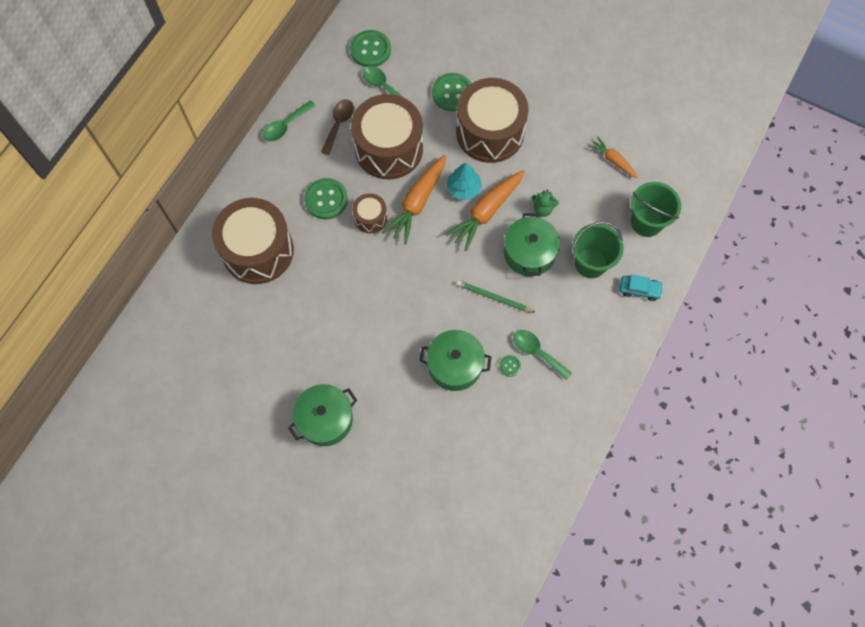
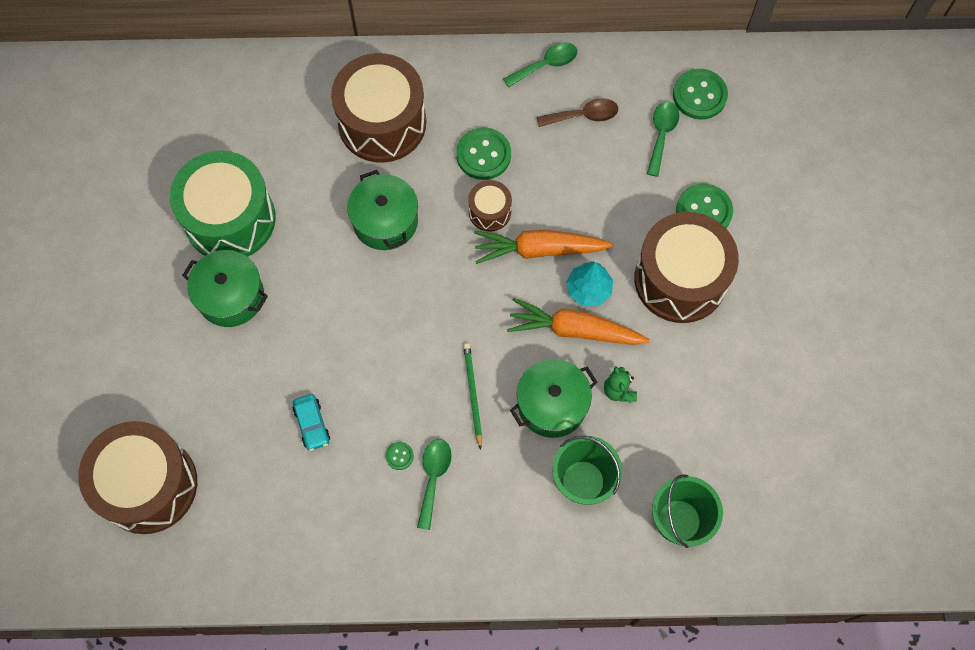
camera: 60 degrees right, 0 degrees up
(264, 390) = (230, 219): none -> green drum
(285, 126) = (546, 65): green spoon -> green spoon turned 135 degrees clockwise
(388, 148) = (587, 183): brown drum -> brown drum (148, 485)
(454, 365) = (366, 395): green pot -> green pot (385, 221)
(613, 160) = (736, 439): orange carrot -> none
(639, 289) = (583, 557): turquoise car -> turquoise car (312, 424)

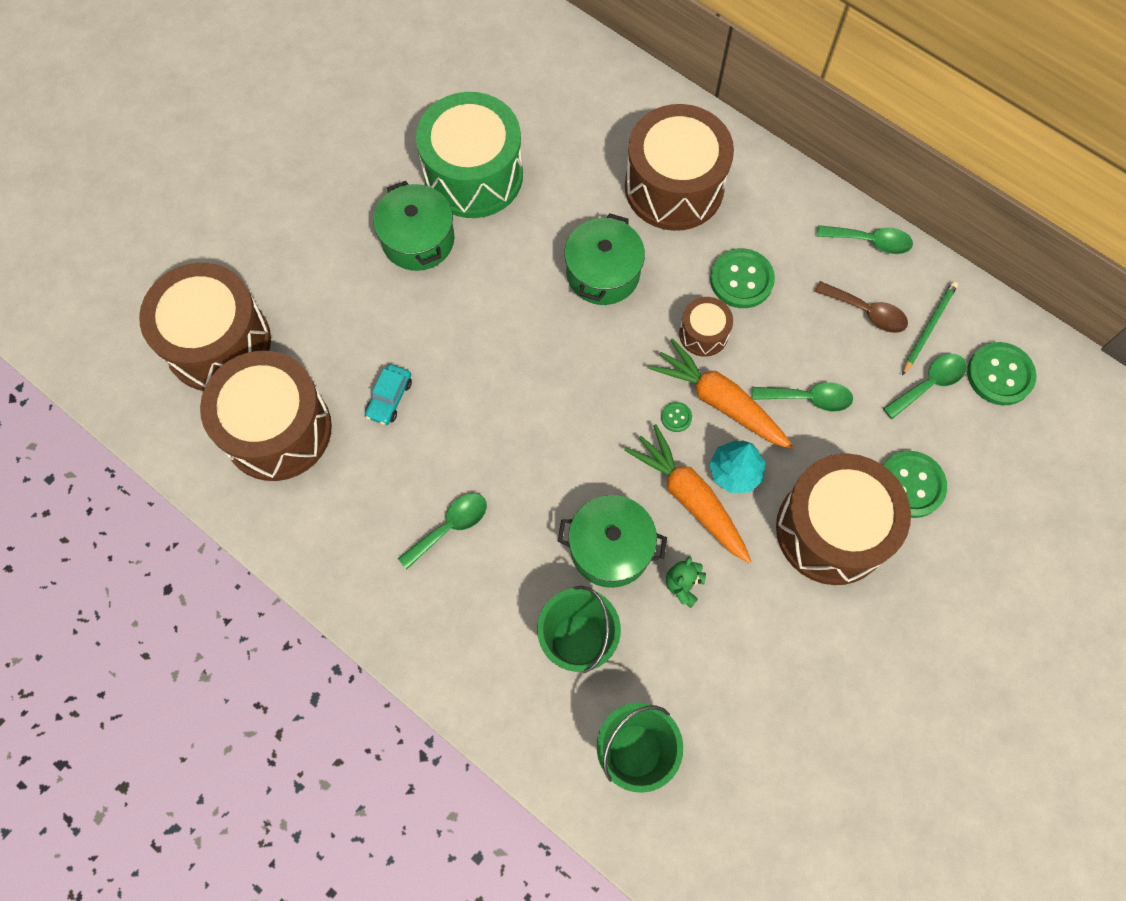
camera: 40 degrees right, 0 degrees up
(250, 510) = (277, 429): none -> brown drum
(399, 456) = (438, 484): green button -> green button (676, 417)
(472, 394) = (548, 482): green pencil -> green pencil (928, 328)
(594, 203) = (808, 398): none -> green spoon

